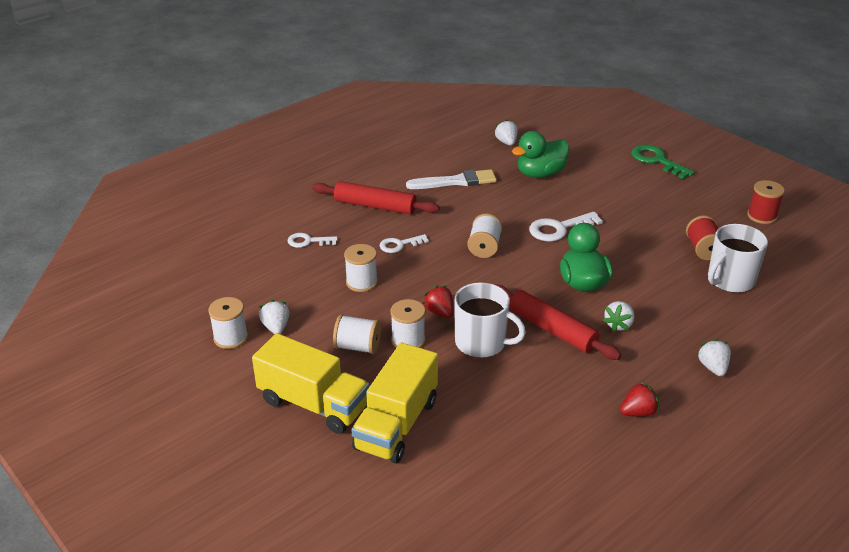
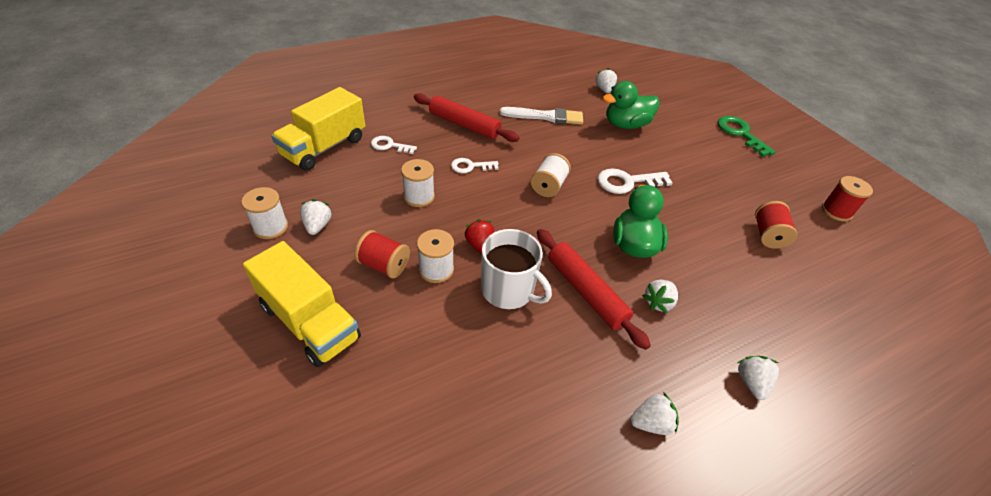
camera: 10 degrees right, 10 degrees up
(357, 347) = (384, 265): white spool -> red spool
(396, 424) = (381, 369): yellow truck -> yellow truck (324, 147)
(638, 412) = (651, 423): red strawberry -> white strawberry
(730, 280) = (790, 276): white mug -> none

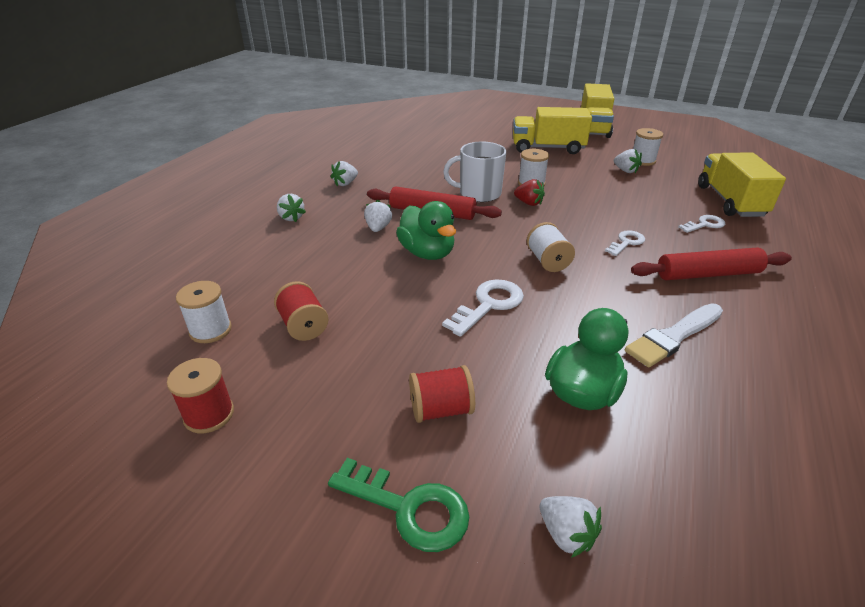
camera: 145 degrees right, 10 degrees down
(166, 327) = (593, 128): none -> yellow truck
(384, 265) = (559, 173): red spool -> red spool (441, 409)
(419, 197) = (613, 207): white spool -> white spool (210, 330)
(604, 90) = (704, 455): white strawberry -> white strawberry (566, 534)

